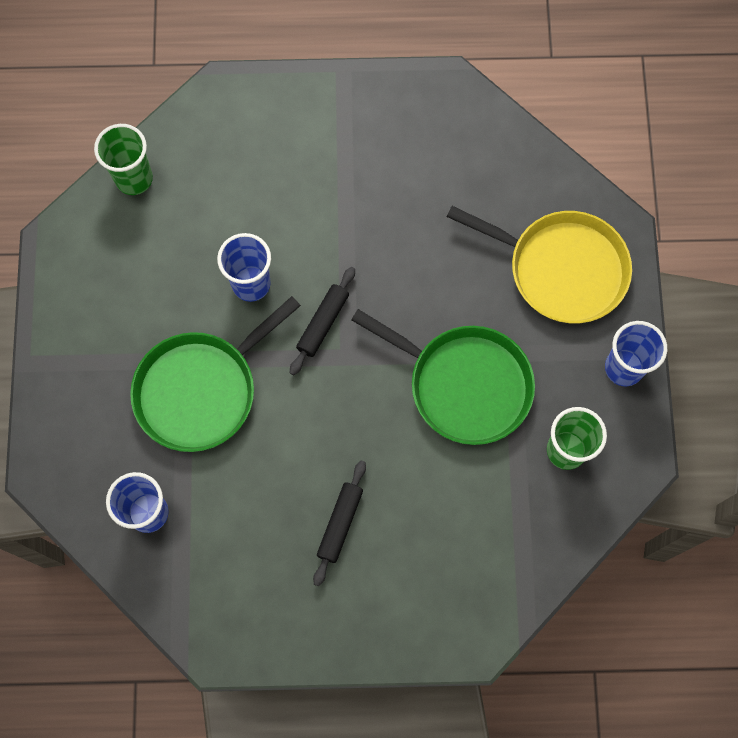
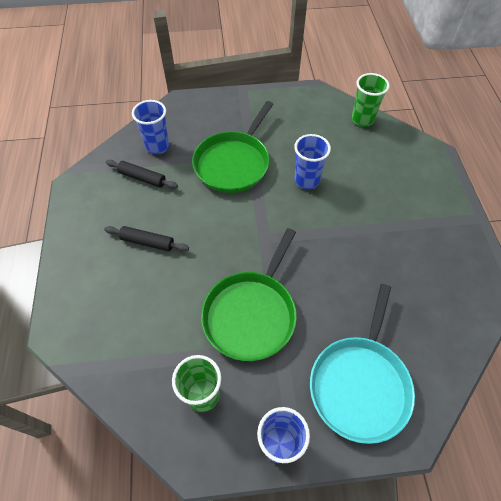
camera: 85 degrees right, 15 degrees down
(201, 390) = (233, 163): green pan -> green pan turned 105 degrees counterclockwise
(323, 323) = (286, 221): black rolling pin -> black rolling pin (142, 178)
(561, 269) = (360, 383): yellow pan -> turquoise pan

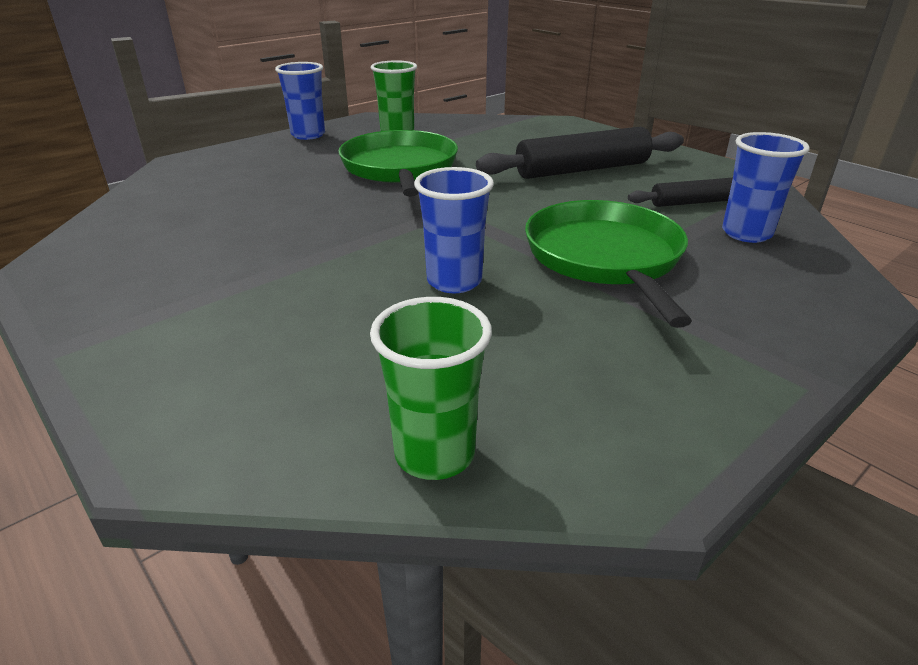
camera: 145 degrees right, 25 degrees down
(147, 242) = (582, 170): black rolling pin -> black rolling pin, size x1.81
(360, 383) = (244, 168): turquoise pan -> none

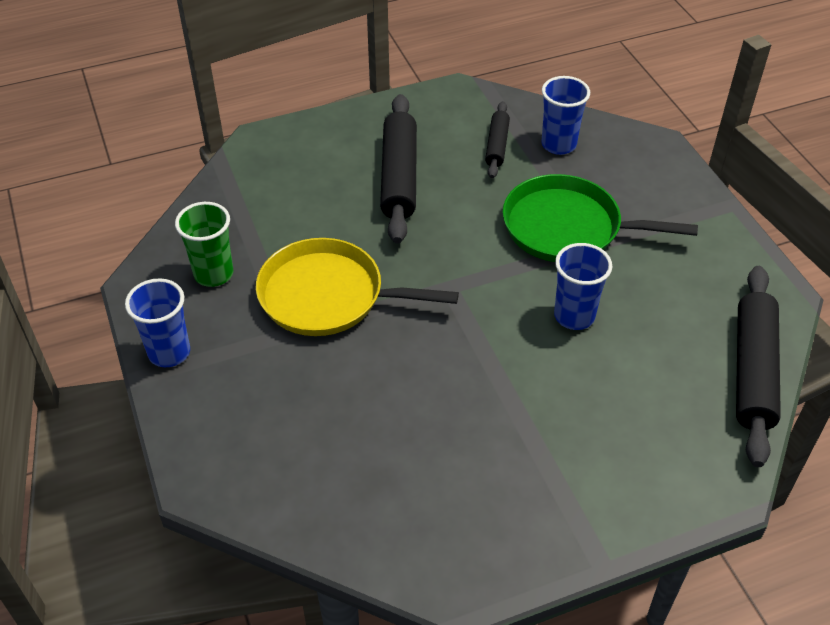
camera: 70 degrees left, 15 degrees up
(400, 168) = (328, 296): green pan -> yellow pan
(434, 454) = (752, 371): green cup -> black rolling pin

